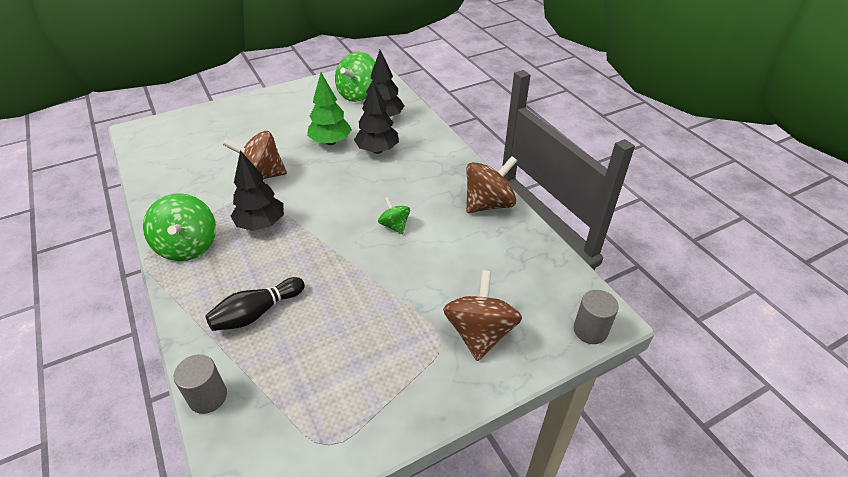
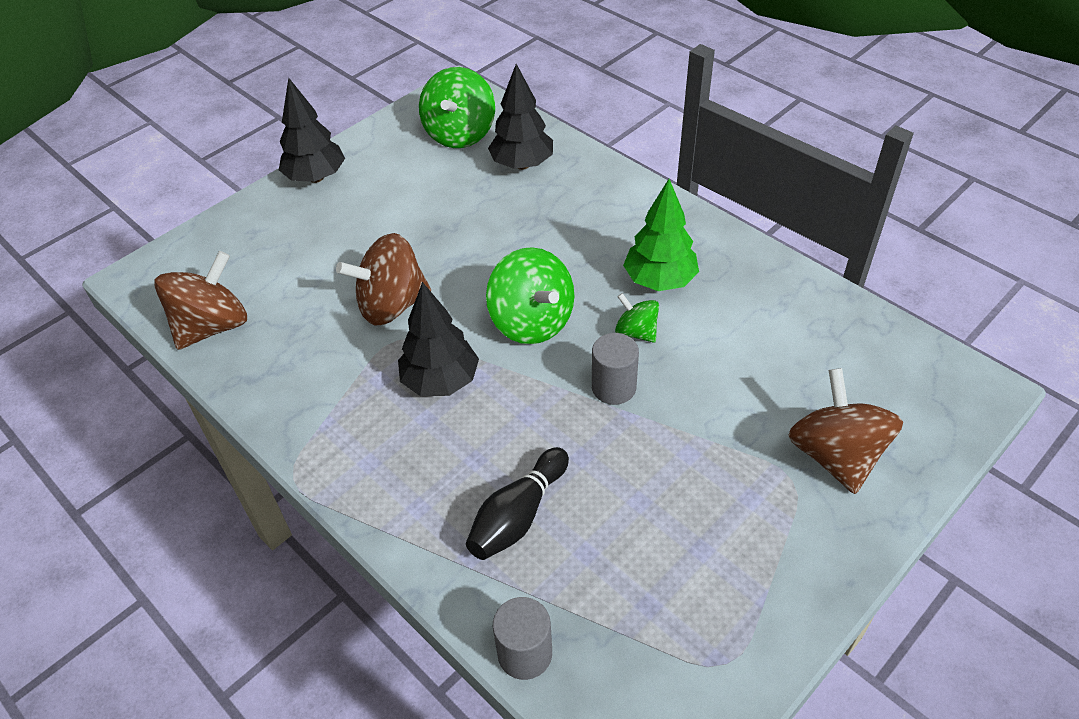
camera: 15 degrees left, 5 degrees up
(188, 246) = (350, 444): green spinning top -> green spinning top (532, 322)
(330, 142) = (465, 223): green tree -> green tree (659, 281)
(377, 150) = (544, 220): black tree -> black tree (316, 177)
(488, 204) = (748, 266): brown spinning top -> brown spinning top (212, 326)
(590, 330) = (970, 411): grey cylinder -> grey cylinder (613, 387)

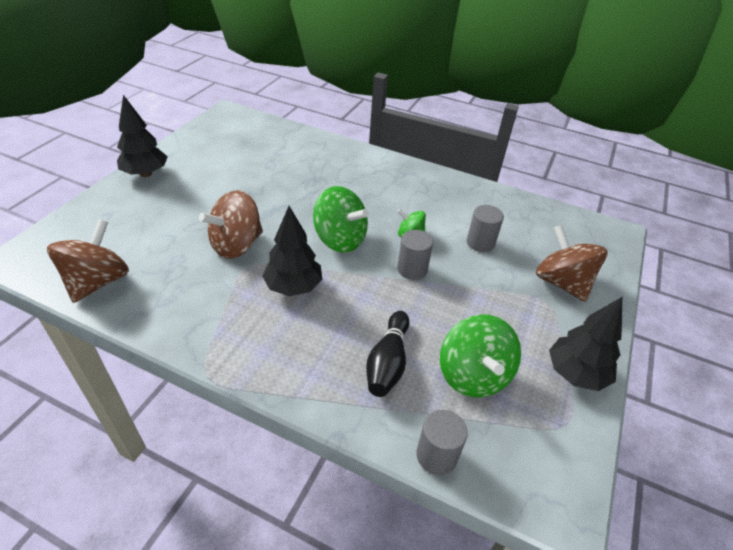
camera: 25 degrees left, 5 degrees down
(460, 134) = (241, 137): green spinning top -> green spinning top (473, 375)
(522, 164) = (291, 150): black tree -> black tree (575, 374)
(659, 281) = (409, 203): green tree -> none
(738, 365) = (480, 243): none -> grey cylinder

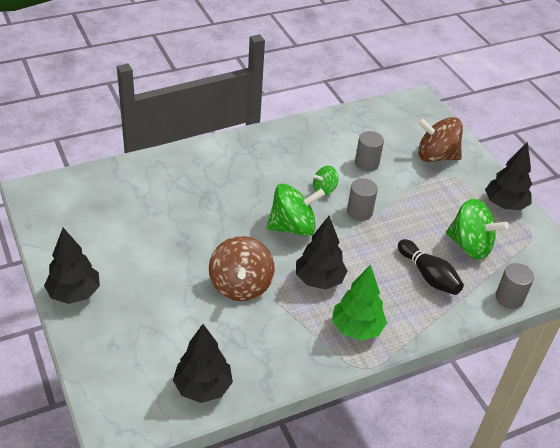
camera: 50 degrees left, 0 degrees up
(98, 282) = (203, 387): brown spinning top -> black tree
(256, 344) = (356, 329): none -> green tree

